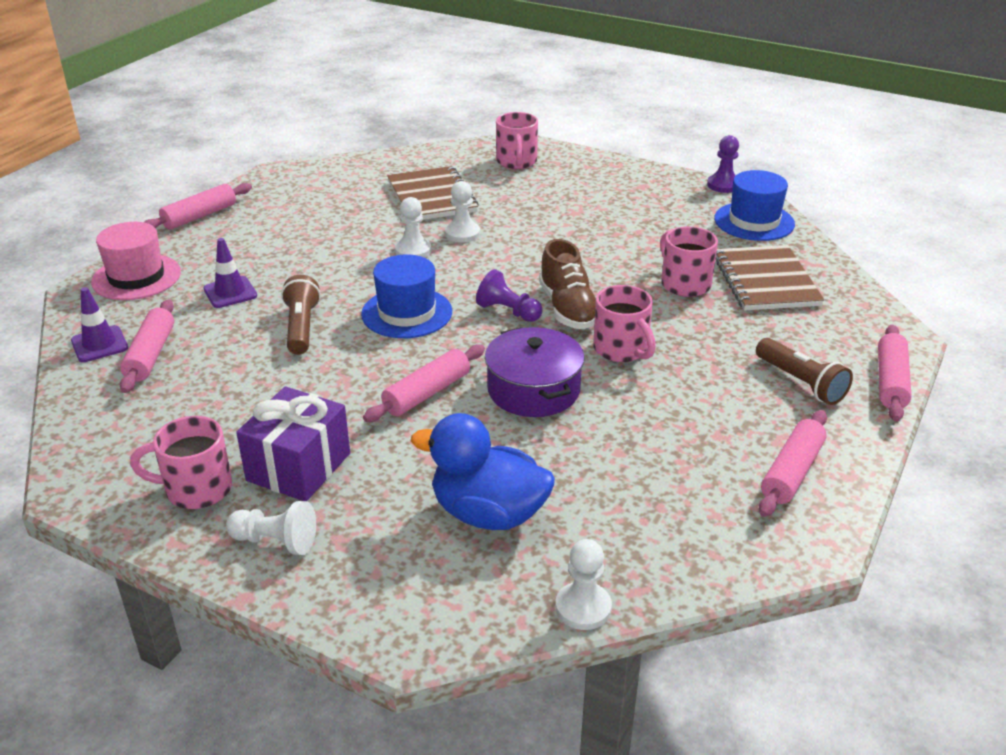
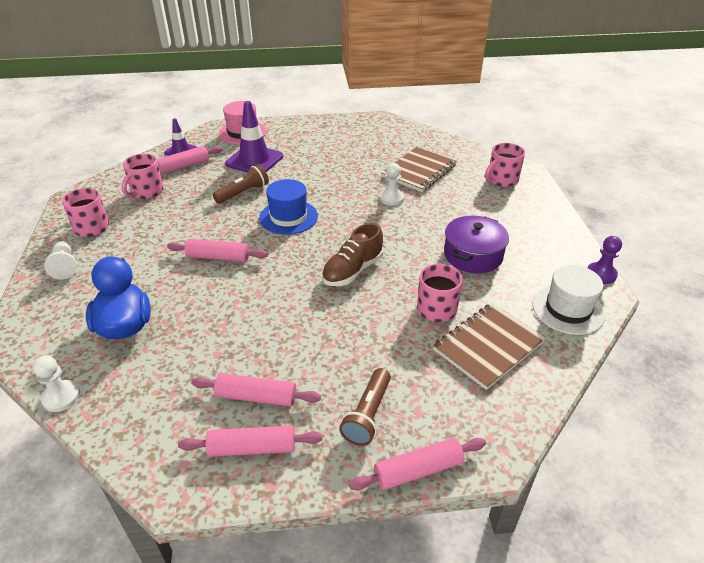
camera: 55 degrees right, 5 degrees up
(199, 216) = (313, 121): pink rolling pin -> pink rolling pin (256, 396)
(230, 292) = (254, 160): purple traffic cone -> purple traffic cone, size x1.74
(298, 467) = (126, 246): purple gift -> none
(413, 250) = (353, 191): white pawn -> none
(508, 311) = (325, 250): purple pawn -> none
(533, 390) = (253, 293): purple pot -> purple pot (473, 255)
(622, 350) = (328, 311): pink mug -> pink mug (146, 192)
(754, 221) = (568, 309): blue hat -> white hat

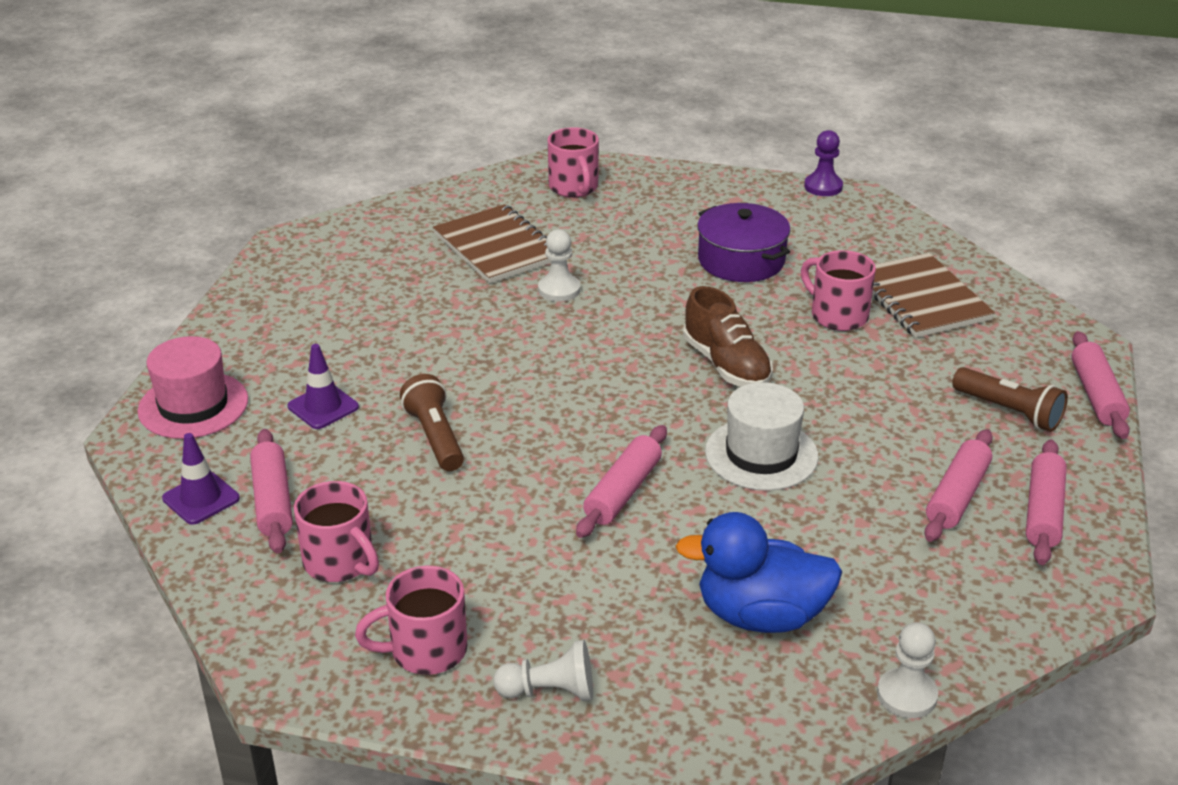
camera: 70 degrees left, 5 degrees down
(254, 160) = (323, 407): purple traffic cone -> purple traffic cone, size x0.58
(288, 217) = (548, 399): blue hat -> none
(568, 309) = (877, 228): white hat -> white hat (761, 454)

